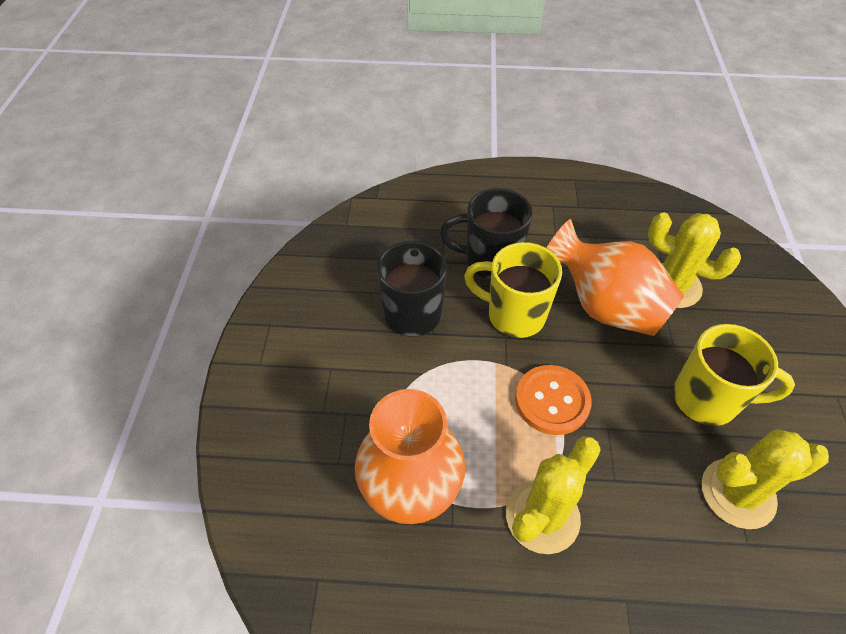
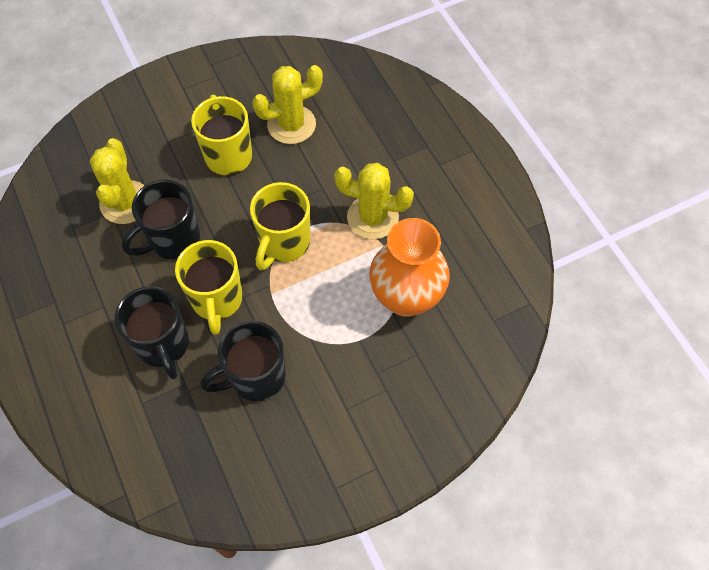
camera: 120 degrees left, 10 degrees up
(552, 401) = (284, 243): orange button -> yellow mug
(605, 307) = (173, 240): orange vase -> black mug
(738, 493) = (291, 124): yellow cactus -> yellow cactus turned 75 degrees counterclockwise

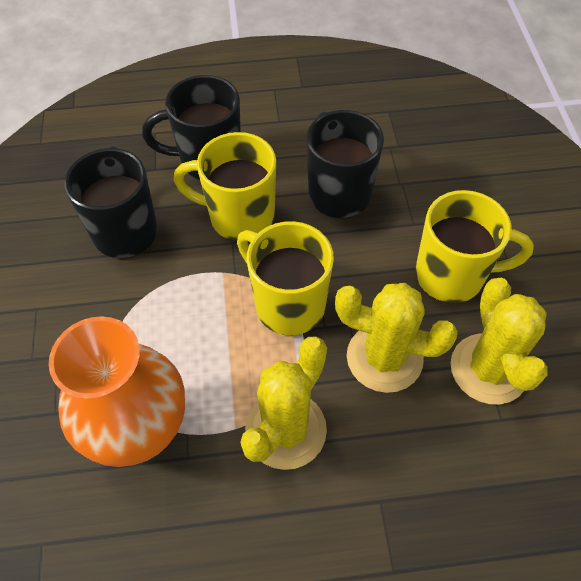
camera: 110 degrees right, 5 degrees down
(125, 202) = (408, 159): yellow cactus -> yellow cactus (384, 358)

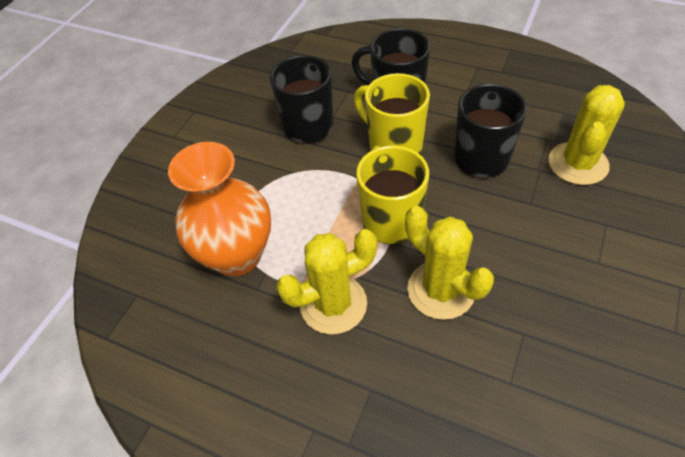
camera: 35 degrees right, 5 degrees down
(452, 276) = (538, 255): yellow mug -> none
(488, 369) = (524, 339): yellow cactus -> yellow cactus (578, 163)

